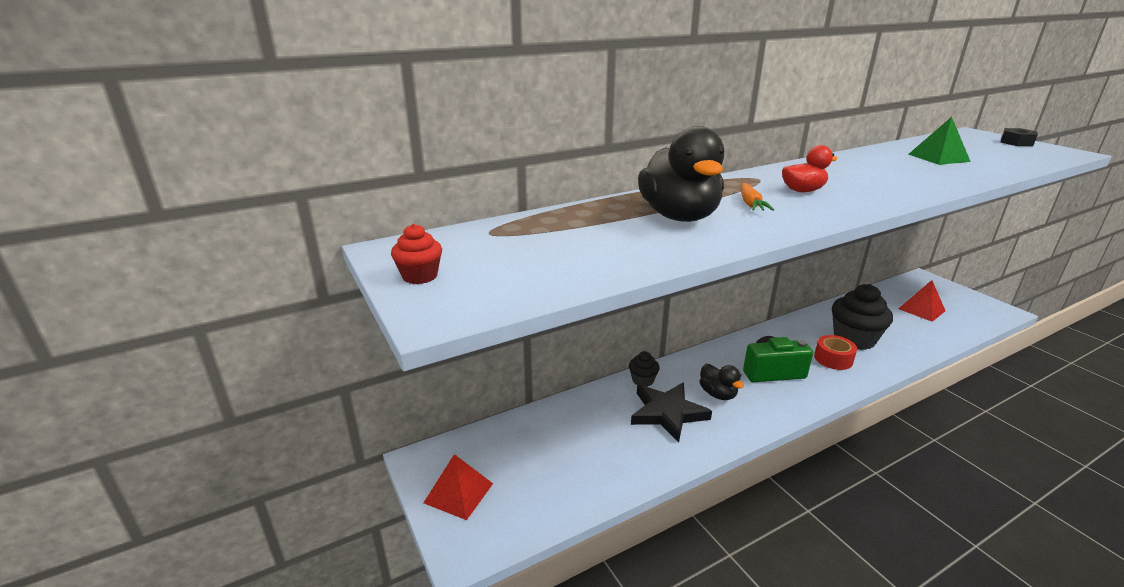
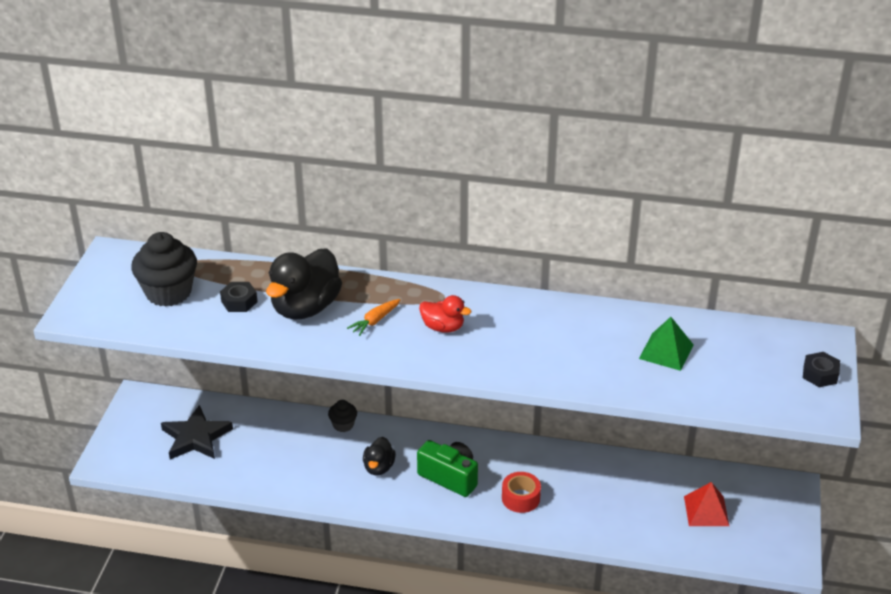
camera: 40 degrees right, 10 degrees up
(420, 276) = (98, 283): red cupcake -> none
(458, 493) = (135, 429): red pyramid -> none
(612, 233) = (239, 302): none -> black nut
(667, 413) = (322, 458): black star -> black star (196, 437)
(854, 339) = (575, 495): black cupcake -> black cupcake (168, 292)

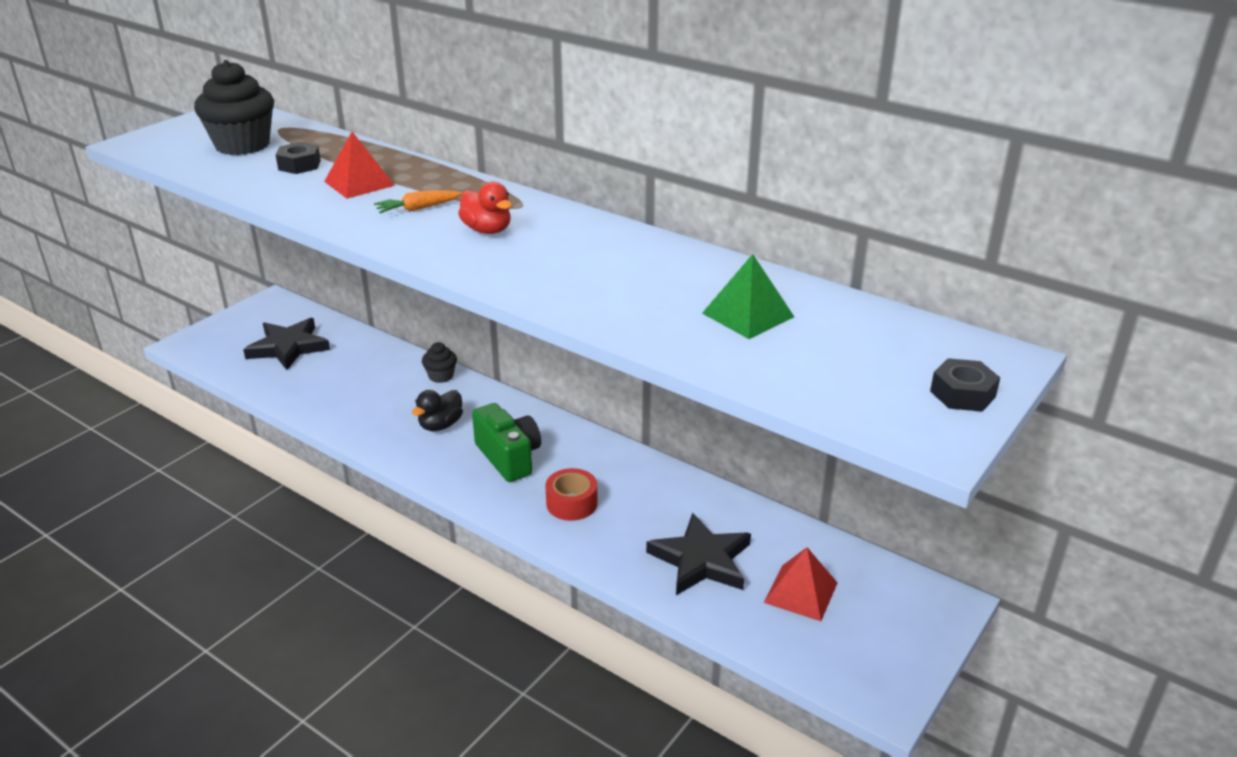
camera: 25 degrees right, 5 degrees down
(305, 308) = (359, 183): black duck -> red pyramid
(633, 510) = (701, 560): none -> black star

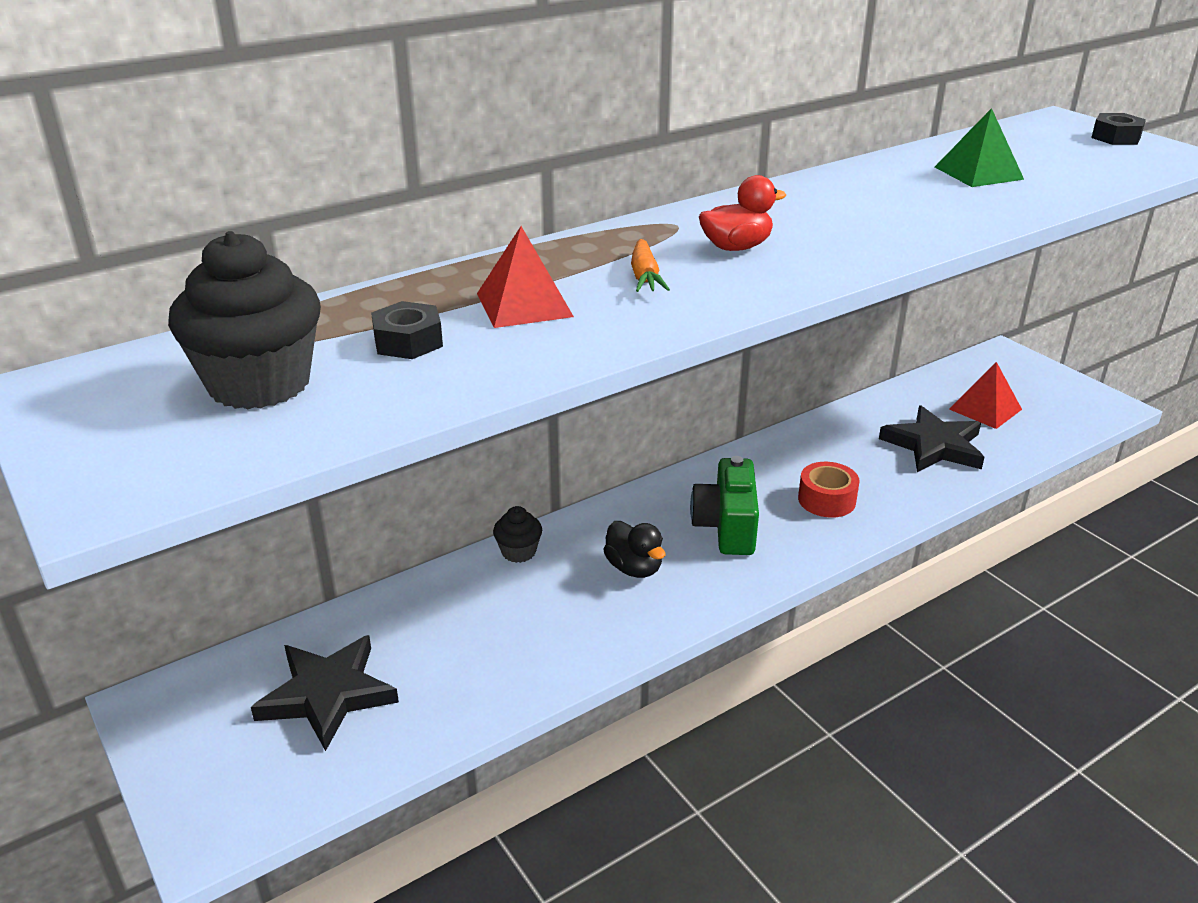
camera: 70 degrees left, 0 degrees up
(509, 457) = (726, 527): green camera -> green camera turned 75 degrees counterclockwise

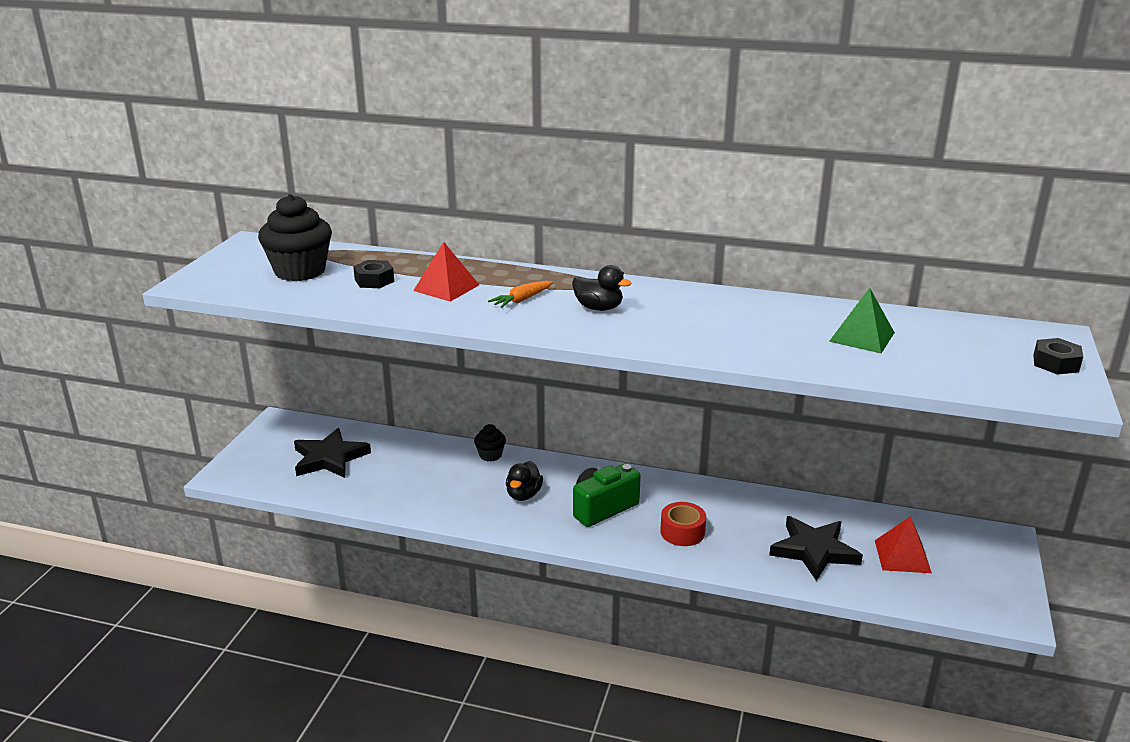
camera: 50 degrees right, 5 degrees down
(736, 247) = (598, 308): red duck -> black duck

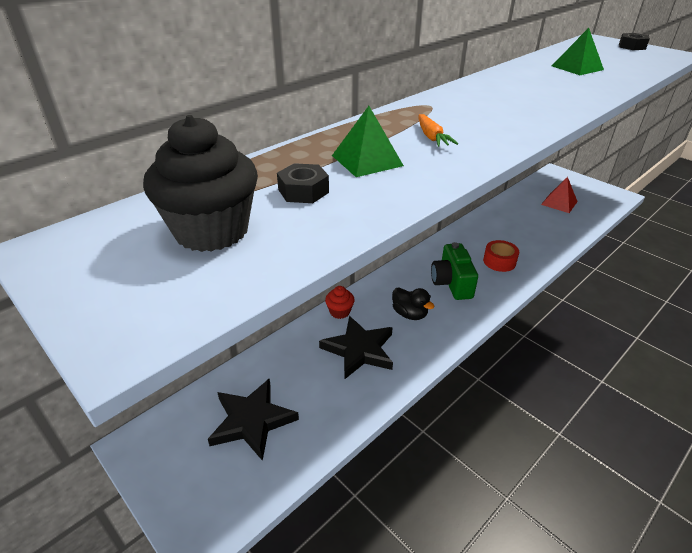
camera: 60 degrees left, 10 degrees up
(446, 287) = (367, 160): red pyramid -> green pyramid
(490, 455) = (339, 312): black cupcake -> red cupcake
(598, 308) = (474, 116): black duck -> none
(814, 551) = (542, 225): black star -> black star (359, 350)

